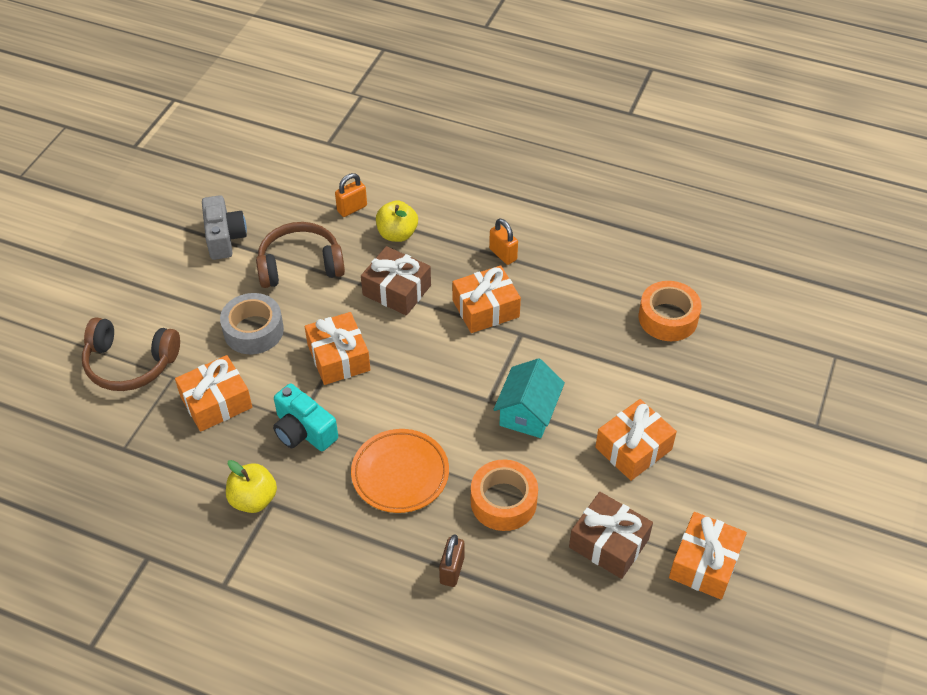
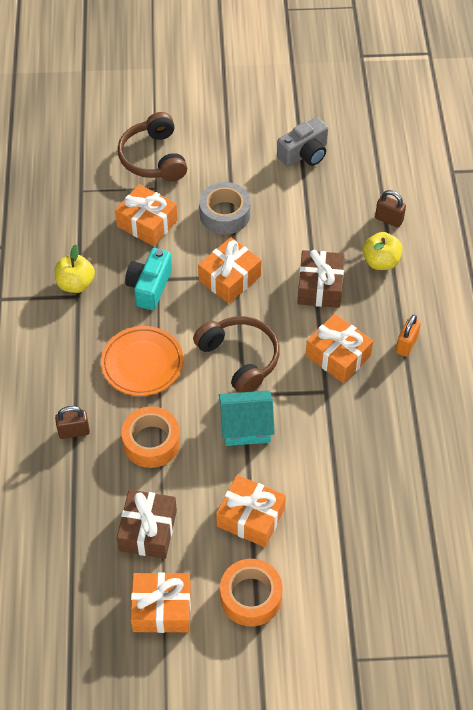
camera: 65 degrees right, 5 degrees up
(300, 265) = (306, 213): brown headphones -> brown headphones (240, 359)
(352, 208) = (389, 219): orange padlock -> brown padlock
(668, 318) = (411, 497): orange tape -> orange tape (251, 597)

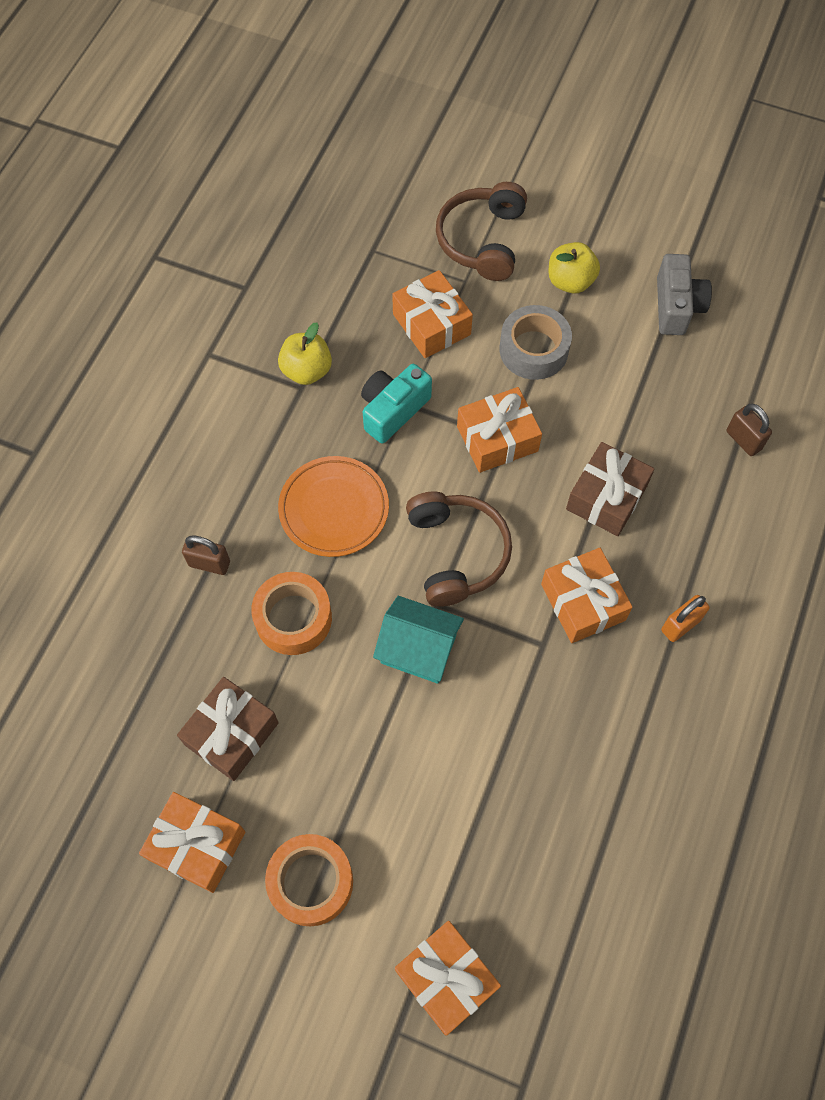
camera: 25 degrees right, 10 degrees up
(250, 517) = (363, 774): orange gift -> orange gift (446, 978)
(304, 154) = (676, 306): grey camera -> grey camera turned 75 degrees counterclockwise
(380, 262) = (703, 495): yellow apple -> yellow apple (570, 281)

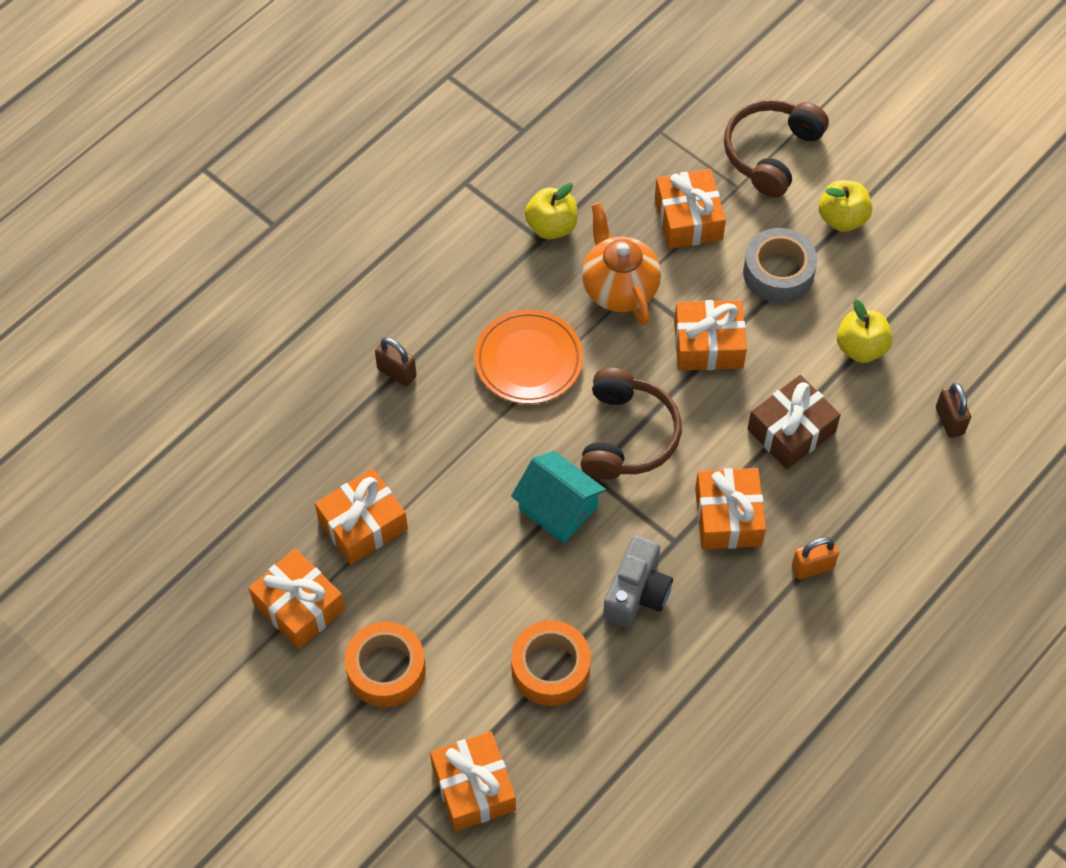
camera: 20 degrees right, 5 degrees down
(231, 733) = (363, 524): brown gift -> orange gift
(293, 618) = (454, 444): orange tape -> orange tape (550, 668)
(393, 410) = (619, 288): turquoise camera -> orange teapot
(636, 397) = (861, 348): none -> yellow apple
(676, 306) = (939, 274): grey camera -> grey camera (637, 592)

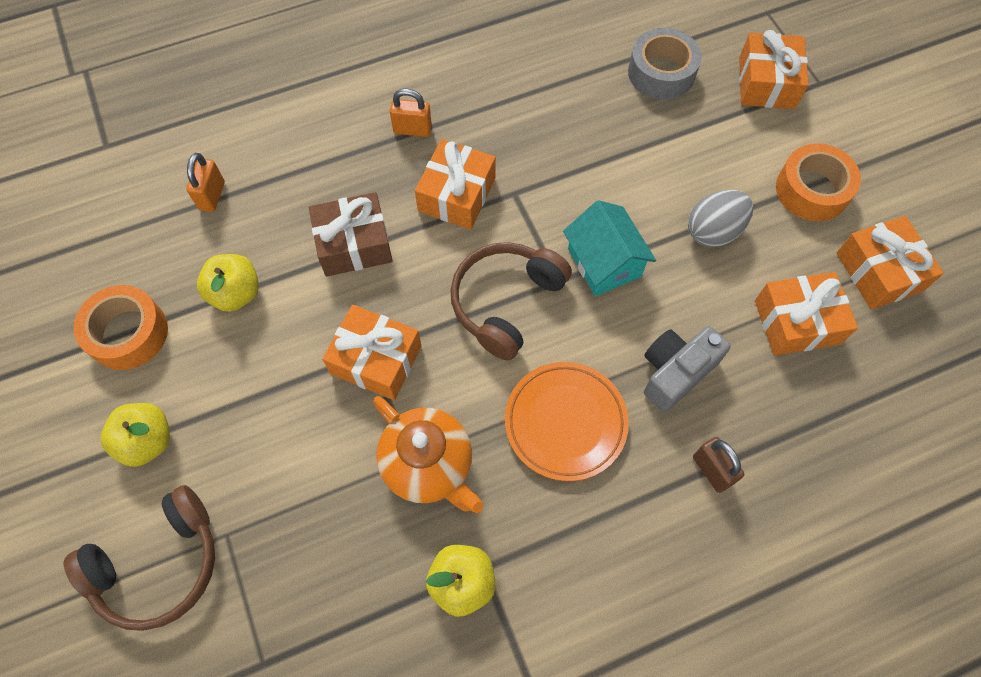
camera: 155 degrees left, 5 degrees up
(469, 583) = (713, 231): none -> grey egg
(550, 668) = (669, 139): orange tape -> orange tape (128, 333)
(619, 288) = (429, 465): orange teapot -> orange teapot turned 45 degrees counterclockwise
(637, 592) = (569, 167): grey camera -> grey camera (675, 372)
(688, 219) = (306, 518): orange gift -> none
(778, 273) = (256, 407): grey tape -> grey tape (661, 73)
(949, 420) = (212, 196): brown padlock -> orange padlock

